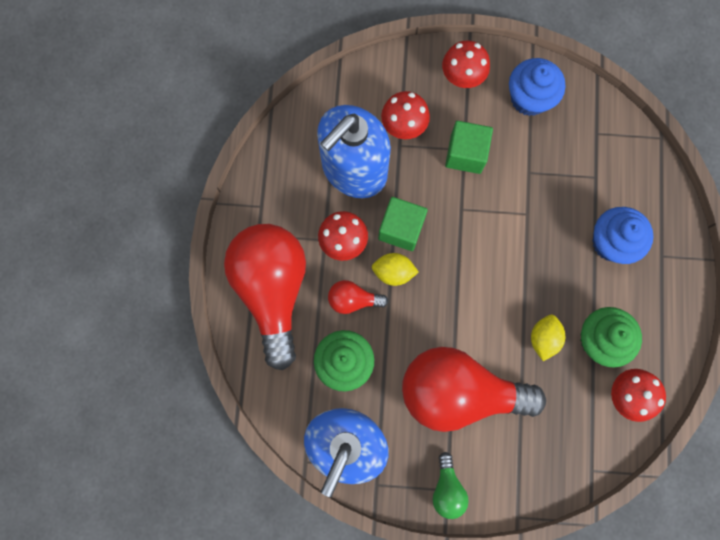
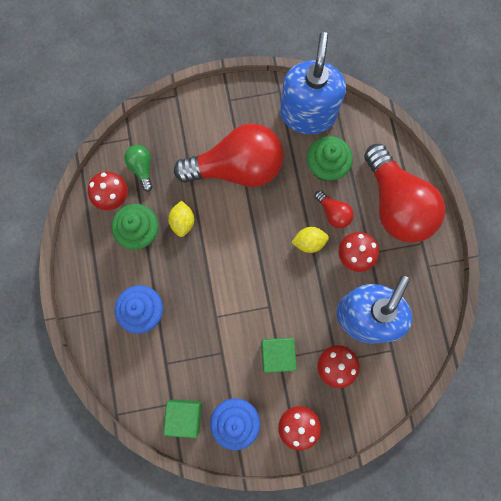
camera: 165 degrees right, 0 degrees up
(353, 300) = (333, 213): red light bulb -> red light bulb turned 60 degrees clockwise
(401, 229) = (313, 277): green cube -> green cube (184, 416)
(447, 488) = (229, 101): green light bulb -> green light bulb (141, 168)

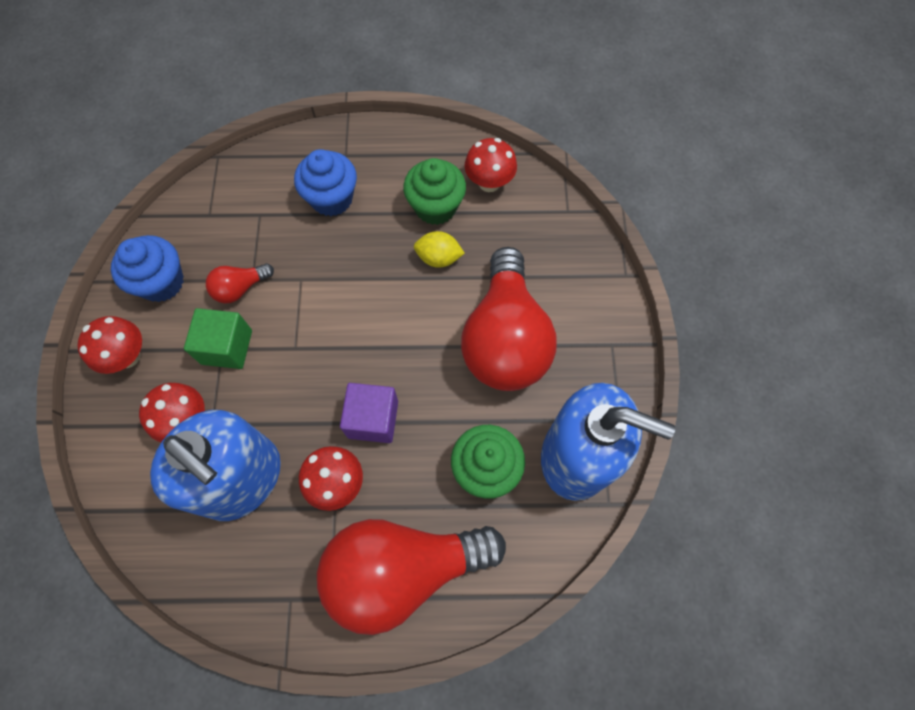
camera: 100 degrees right, 10 degrees down
(141, 168) = (523, 220): green light bulb -> none
(184, 416) = (189, 226): green cube -> none
(309, 242) = (373, 419): yellow lemon -> purple cube
(333, 213) = (409, 464): red light bulb -> red light bulb (240, 288)

